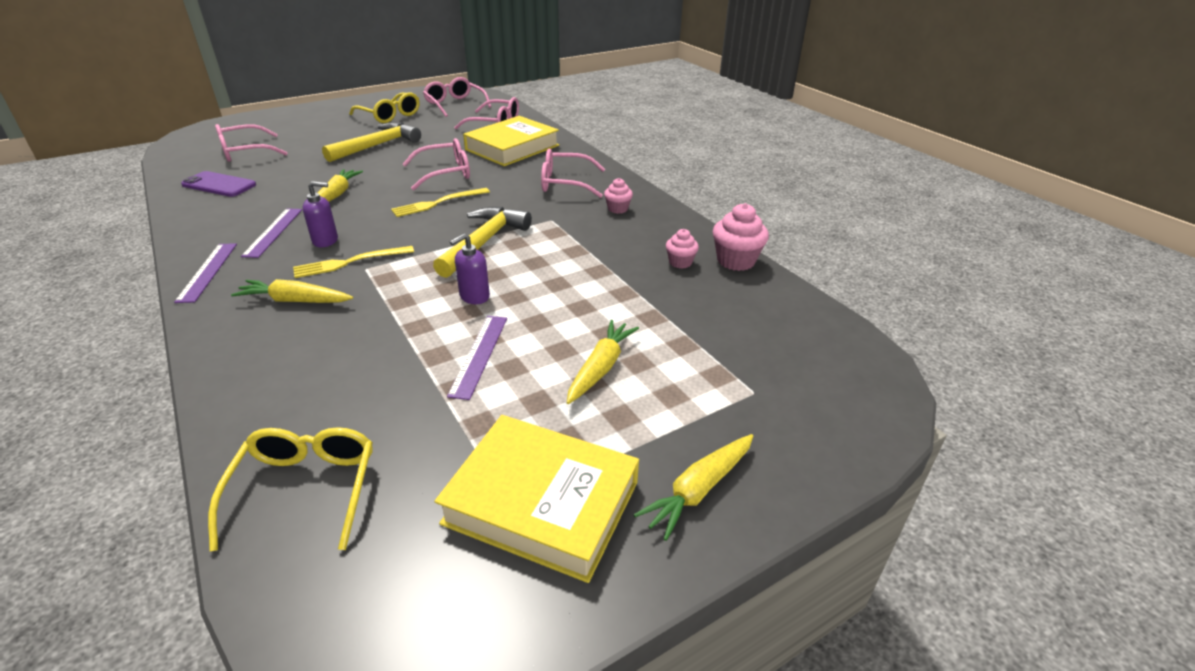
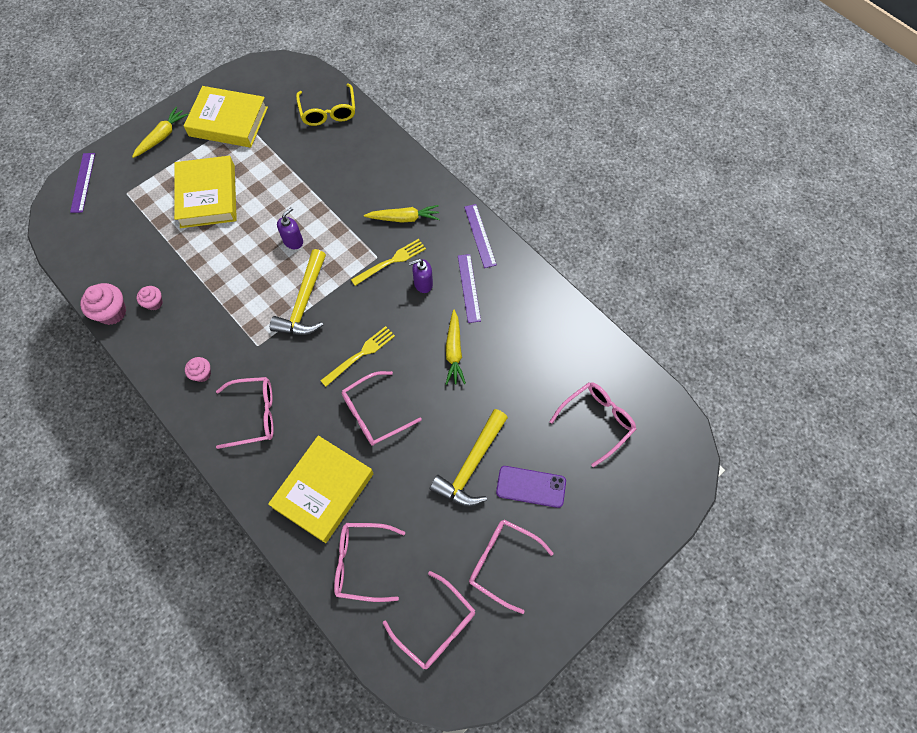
camera: 170 degrees right, 30 degrees up
(219, 185) = (567, 350): purple phone -> purple phone (531, 487)
(390, 115) = (502, 562): yellow glasses -> pink glasses
(479, 355) = (276, 194): purple ruler -> purple ruler (83, 182)
(601, 368) = (207, 196): yellow carrot -> yellow book

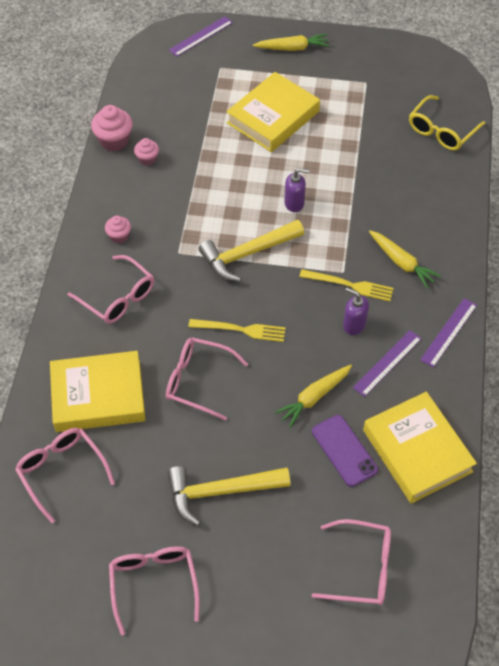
camera: 50 degrees right, 10 degrees down
(228, 121) = (354, 76): yellow book -> yellow book (417, 451)
(436, 626) = (54, 571): pink glasses -> none
(531, 487) = (244, 556): purple phone -> purple phone (344, 451)

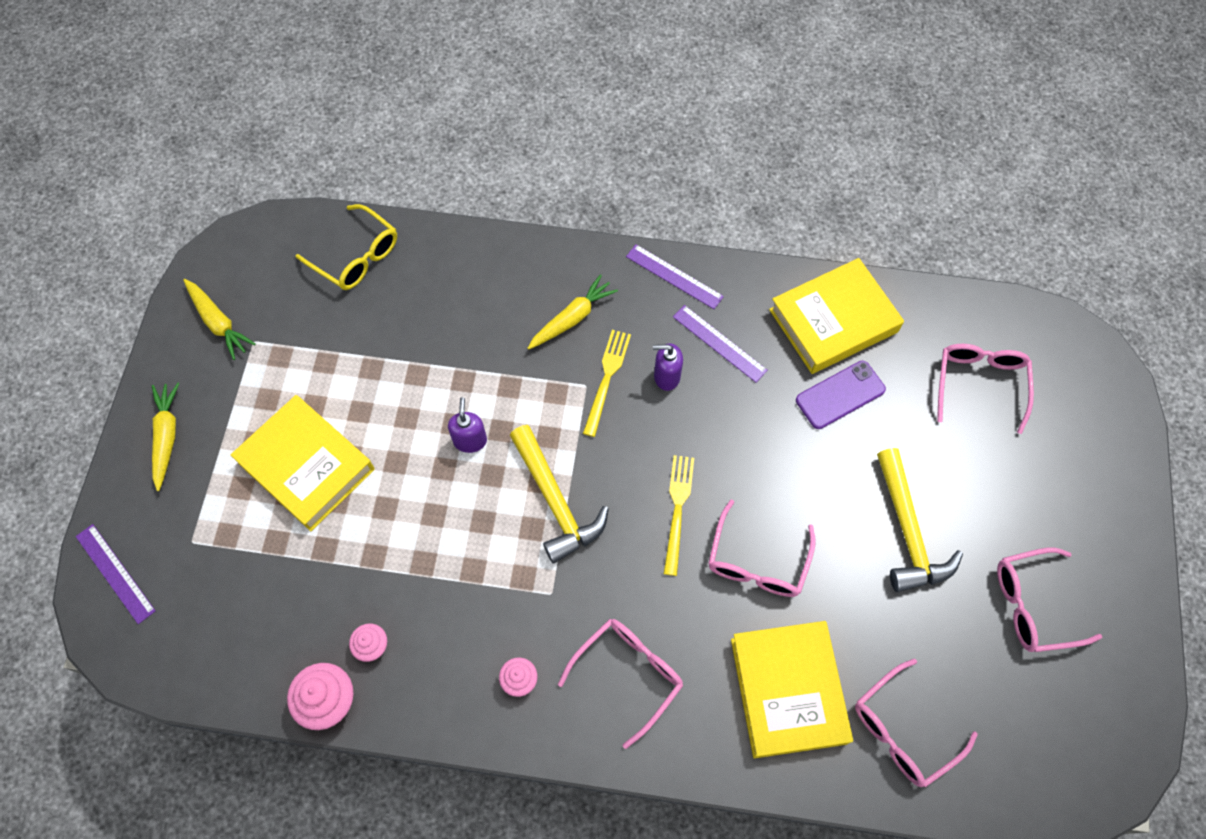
camera: 90 degrees left, 10 degrees up
(314, 397) = (772, 425): yellow carrot -> yellow carrot (218, 322)
(354, 325) = (666, 376): purple soap dispenser -> purple soap dispenser turned 60 degrees clockwise

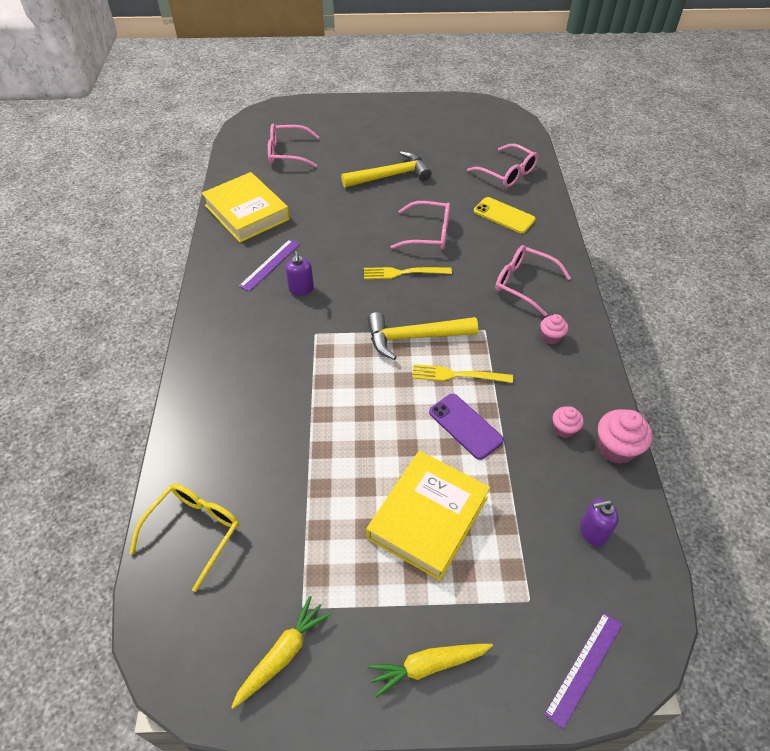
camera: 100 degrees left, 15 degrees down
(470, 440) = (377, 398): purple soap dispenser -> purple soap dispenser (592, 532)
(555, 501) = (414, 337): yellow hammer -> yellow hammer turned 150 degrees counterclockwise
(572, 318) = (255, 350): yellow carrot -> none
(607, 378) = (307, 322): yellow fork -> yellow fork (457, 375)
(674, 276) = (212, 294): purple ruler -> none
(787, 690) = (504, 215): yellow book -> yellow phone
(840, 395) = (303, 206): purple phone -> purple phone (465, 426)
(1033, 605) = (420, 133): pink glasses -> none

